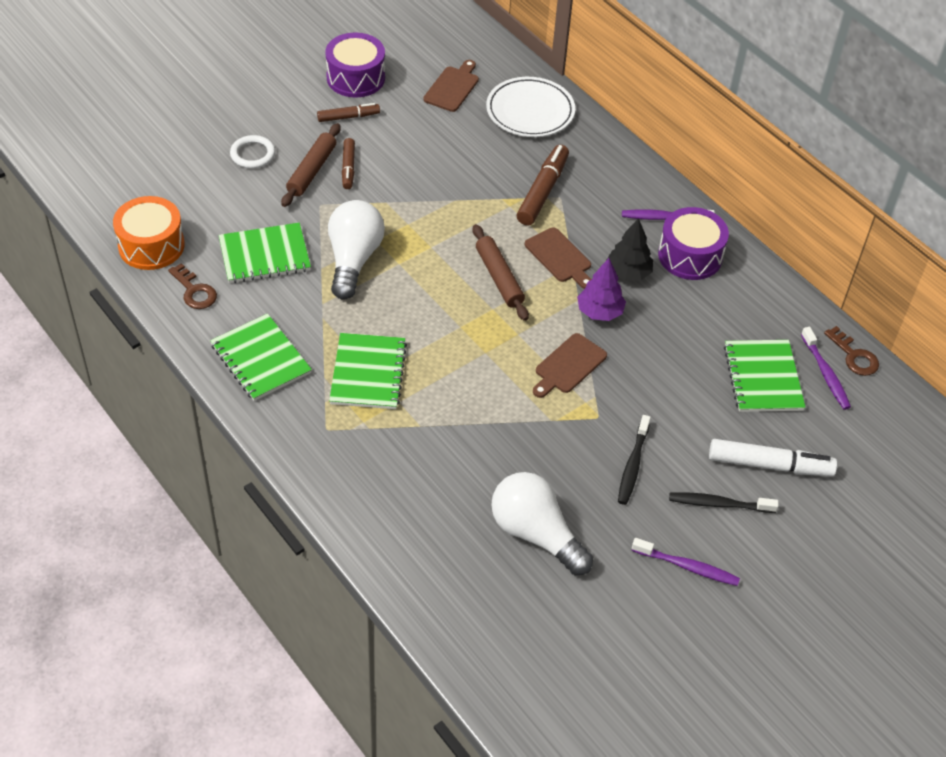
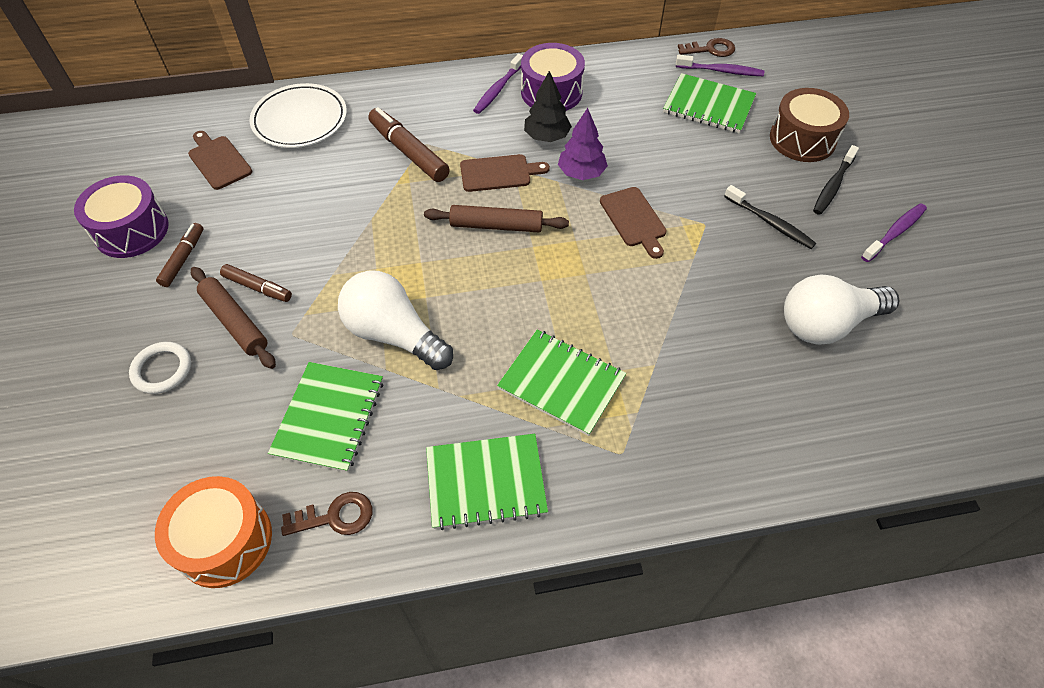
camera: 60 degrees left, 5 degrees up
(769, 465) = (802, 139): white marker -> brown drum

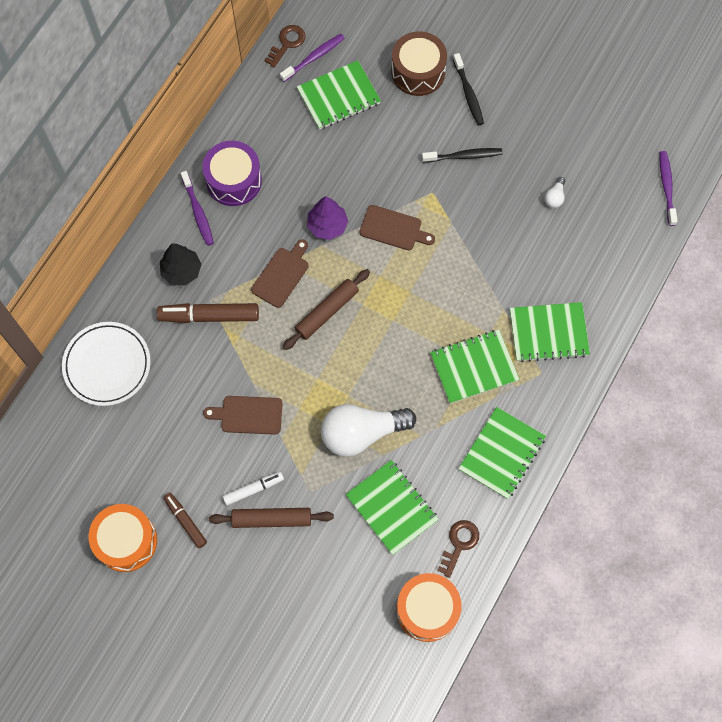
camera: 50 degrees left, 15 degrees up
(131, 230) = (126, 541): purple drum -> orange drum
(162, 369) = (274, 583): white ring -> none
(218, 161) = (102, 446): brown cutting board -> brown cutting board (248, 415)
(258, 287) = (253, 489): brown marker -> white marker
(546, 137) = (275, 219): black tree -> black tree (182, 271)
(675, 427) = (548, 333): none -> green notebook
(826, 324) = (554, 197): white light bulb -> white light bulb, size x0.41
(894, 232) = (529, 98): purple toothbrush -> purple toothbrush (666, 187)

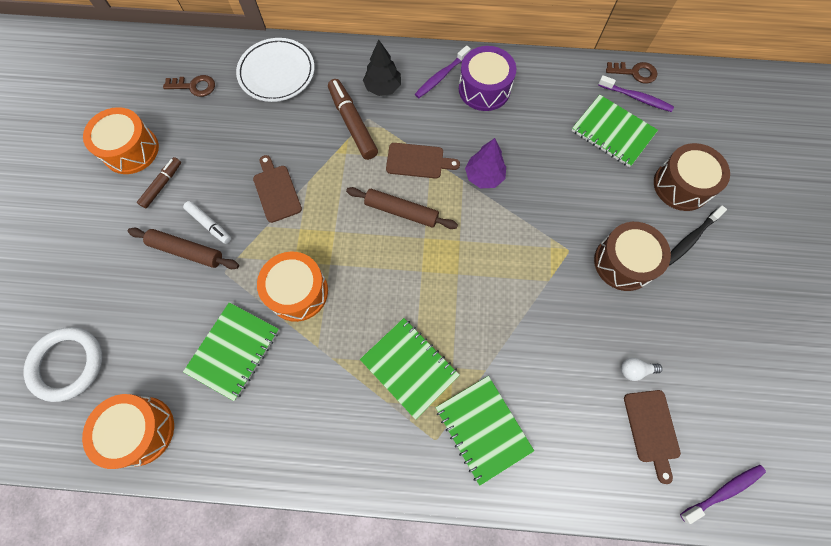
camera: 65 degrees right, 0 degrees up
(271, 519) = (186, 251): brown rolling pin -> brown rolling pin turned 45 degrees counterclockwise
(335, 660) = (67, 364): none -> white ring
(362, 433) = (297, 292): white light bulb -> orange drum
(393, 229) = (512, 232): brown cutting board -> brown cutting board (651, 429)
(459, 544) = (218, 433): brown key -> brown key (194, 86)
(464, 156) = (623, 262): black toothbrush -> brown drum
(501, 453) = (330, 435): green notebook -> none

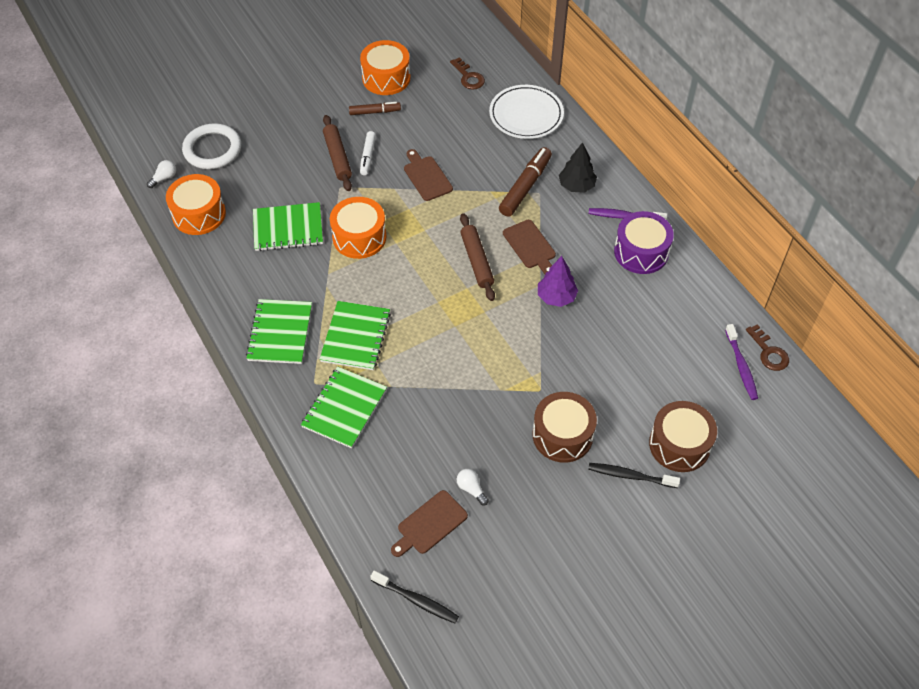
camera: 55 degrees right, 15 degrees down
(60, 439) = (164, 178): none -> white light bulb
(276, 191) = (426, 177): brown cutting board -> brown cutting board turned 60 degrees counterclockwise
(612, 132) = (686, 366): green notebook -> green notebook (280, 333)
(723, 491) = (416, 600): purple toothbrush -> black toothbrush

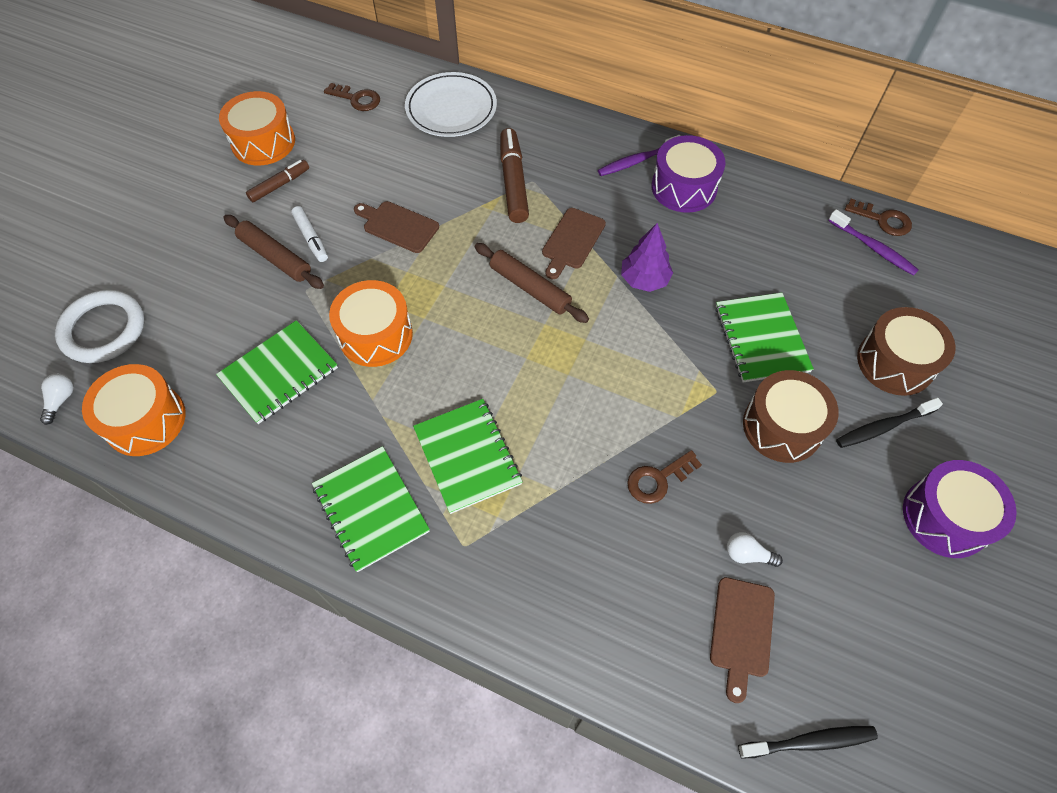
camera: 35 degrees left, 5 degrees up
(344, 408) = (526, 554): green notebook -> green notebook (761, 338)
(456, 417) = (658, 479): none -> brown key
(530, 246) = (572, 241): brown cutting board -> brown cutting board turned 90 degrees clockwise
(576, 186) = (564, 154): black tree -> none
(617, 549) = (945, 517): none -> purple drum

